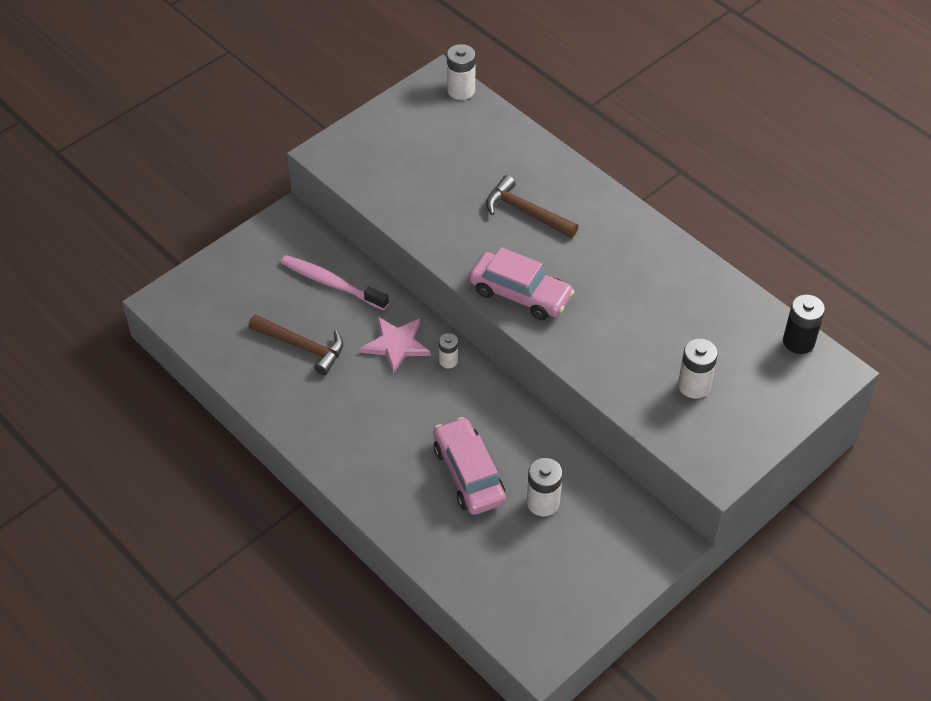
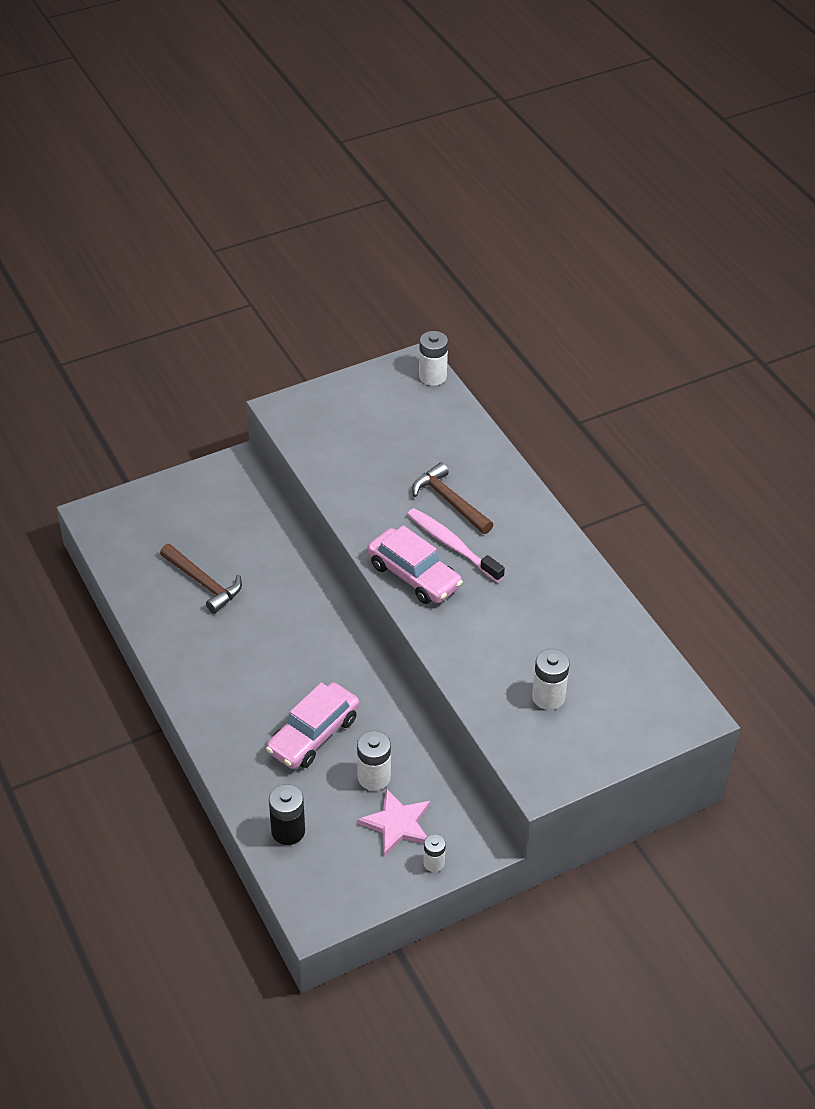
camera: 15 degrees right, 5 degrees down
(331, 283) = (253, 532): pink toothbrush -> pink toothbrush (452, 545)
(396, 345) = (292, 601): pink star -> pink star (397, 824)
(448, 361) = (335, 626): white battery -> white battery (434, 863)
(469, 474) = (313, 734): pink car -> pink car turned 135 degrees counterclockwise
(798, 341) = (669, 679): black battery -> black battery (288, 831)

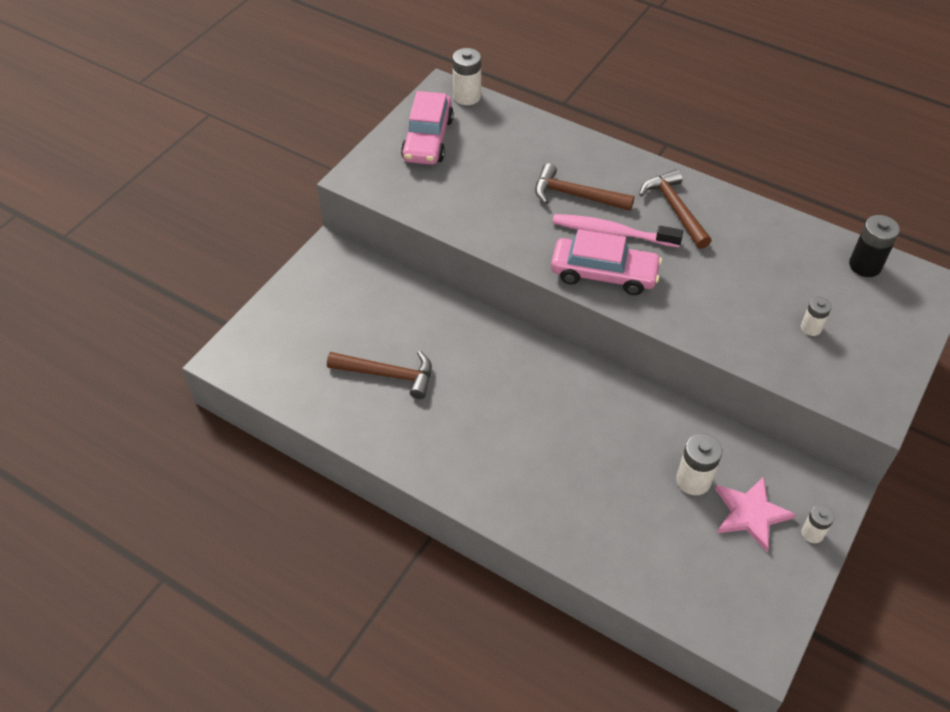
camera: 30 degrees left, 5 degrees up
(288, 831) = (664, 575): black battery -> black battery (865, 265)
(313, 734) = (607, 468): pink car -> pink car (428, 139)
(525, 549) = (674, 209): none -> brown hammer
(548, 697) = (811, 328): white battery -> white battery, size x0.62

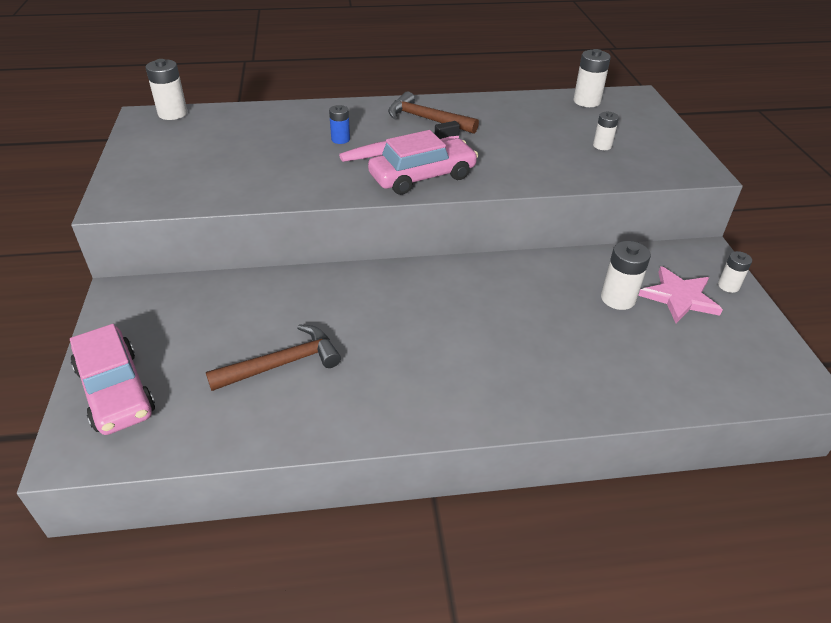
camera: 40 degrees left, 10 degrees down
(428, 139) = (163, 151): pink car -> pink car (115, 390)
(575, 195) = (340, 139): brown hammer -> blue battery
(865, 265) = (586, 101): black battery -> white battery

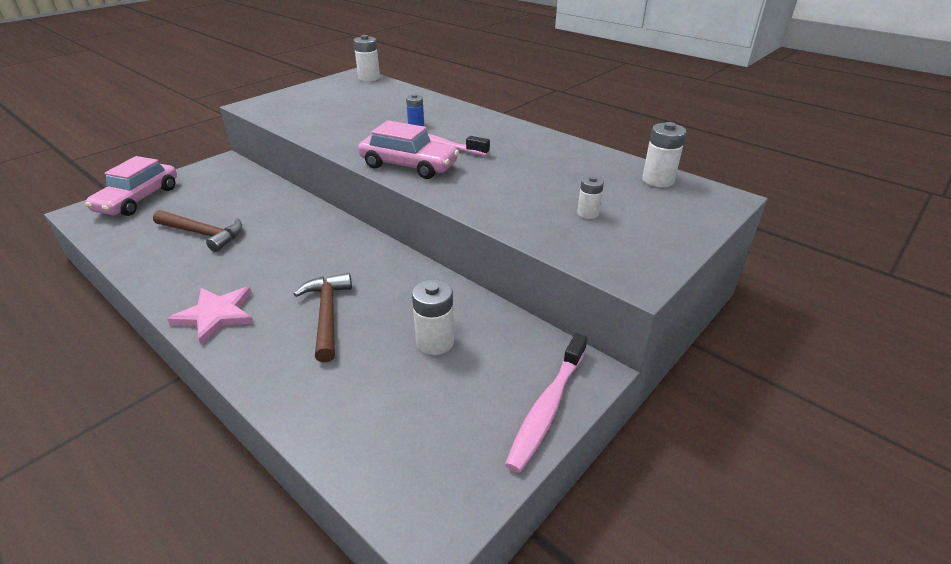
camera: 50 degrees right, 5 degrees down
(426, 119) = (495, 137): brown hammer -> brown hammer (327, 314)
(679, 297) = (483, 379): pink star -> pink star (216, 315)
(728, 286) = (547, 407): white battery -> pink toothbrush

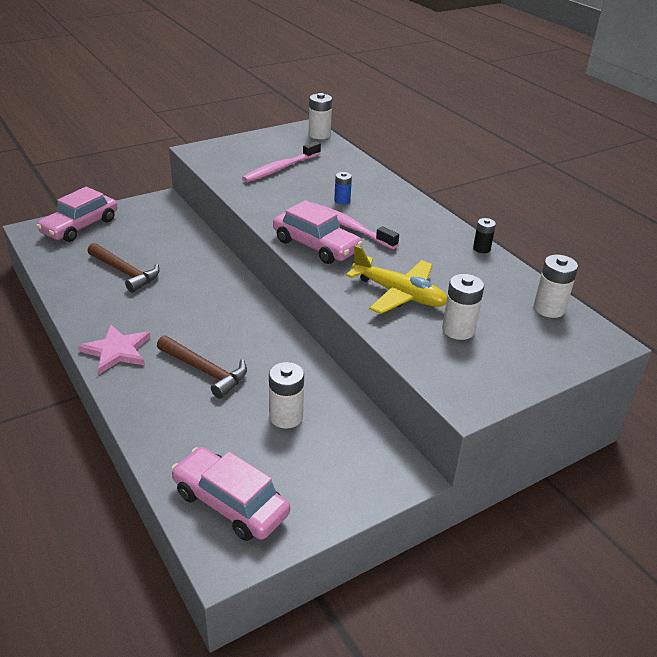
camera: 15 degrees right, 0 degrees up
(327, 314) = (205, 371): brown hammer -> brown hammer turned 120 degrees clockwise
(411, 456) = (230, 503): none -> pink car
(513, 193) = (399, 294): none -> yellow plane
(547, 407) = (356, 495): pink toothbrush -> pink toothbrush (280, 168)
(567, 143) = (481, 248): none -> black battery
(587, 213) = (458, 330): white battery -> white battery, size x1.61

